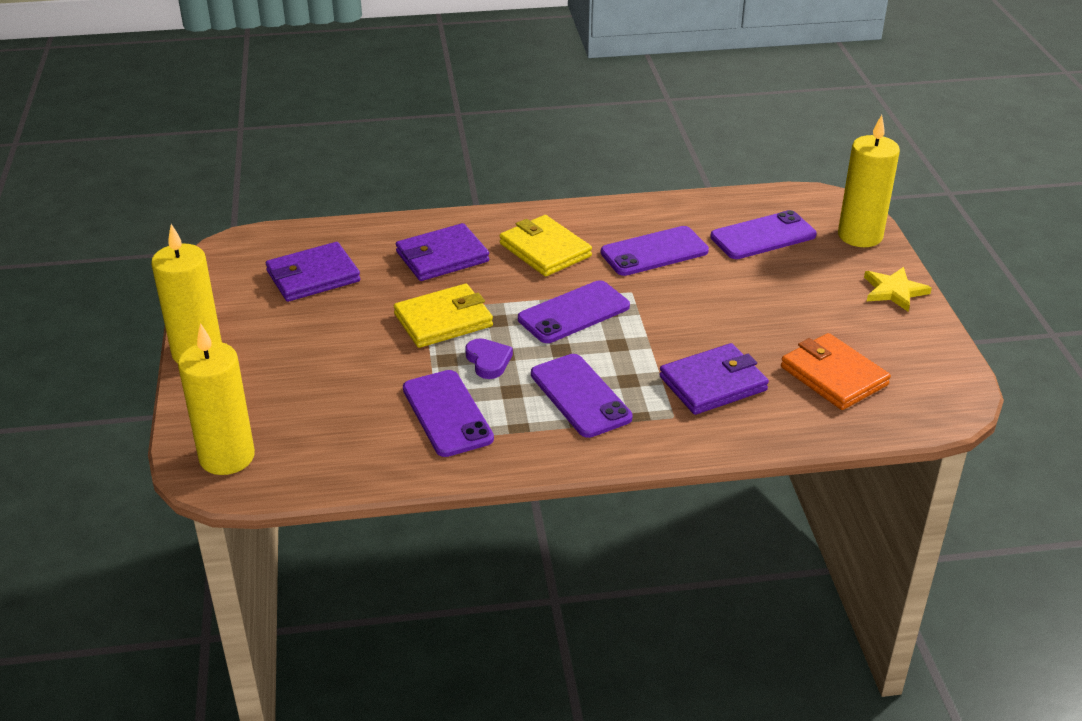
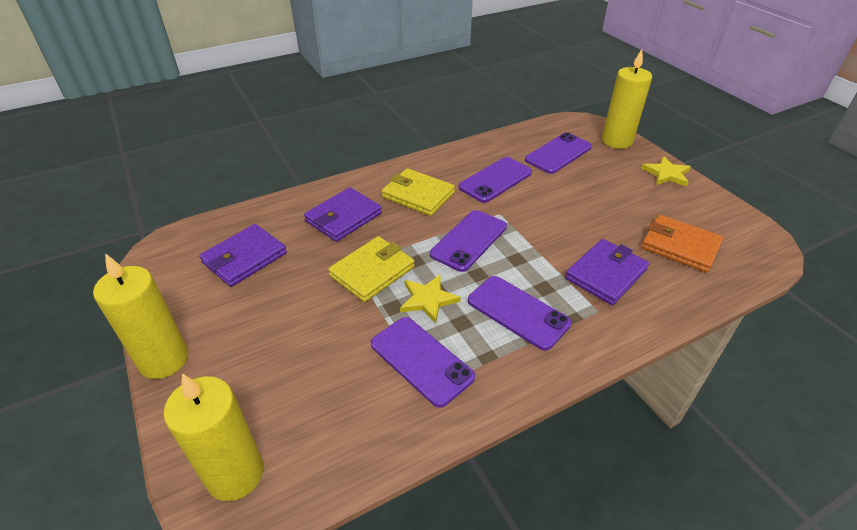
camera: 20 degrees left, 5 degrees up
(488, 361) = (428, 299): purple heart -> yellow star

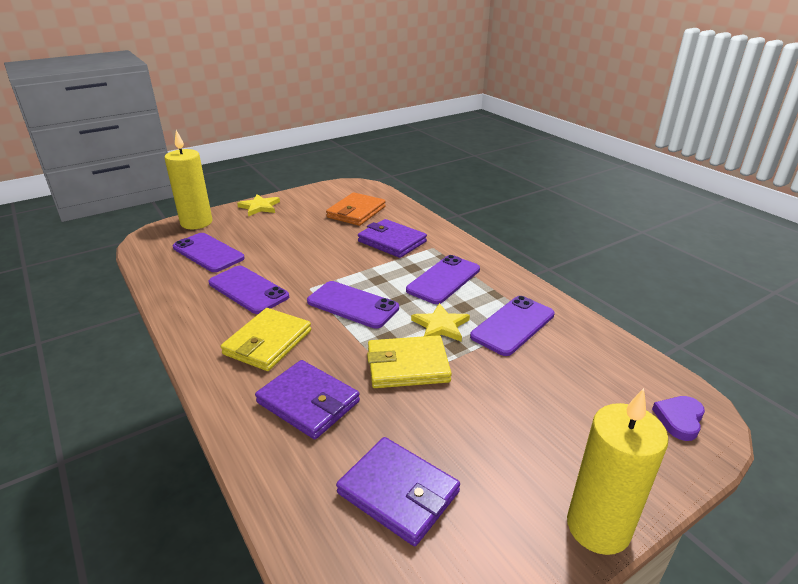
camera: 95 degrees left, 10 degrees down
(235, 474) = (679, 419): yellow candle -> purple heart
(372, 271) = (408, 365): yellow wallet -> yellow wallet turned 45 degrees counterclockwise

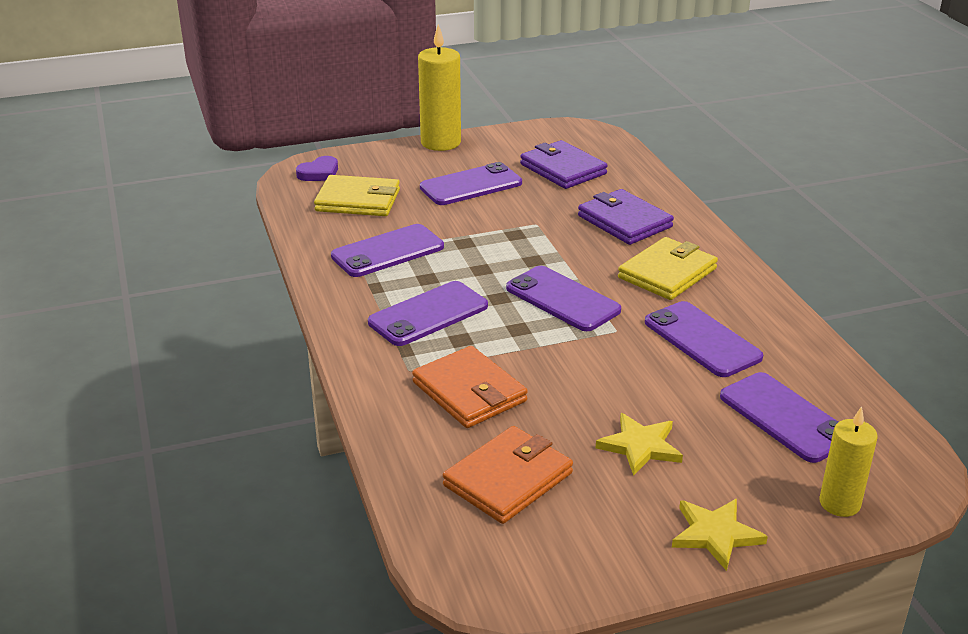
camera: 165 degrees left, 0 degrees up
(196, 223) = (839, 503): yellow candle -> yellow candle, size x0.63
(392, 241) = (469, 392): purple wallet -> orange wallet
(408, 365) = (522, 234): yellow wallet -> yellow wallet (358, 200)
(440, 326) = (468, 262): yellow star -> yellow star (640, 446)
(497, 432) = (471, 185): none -> purple phone

